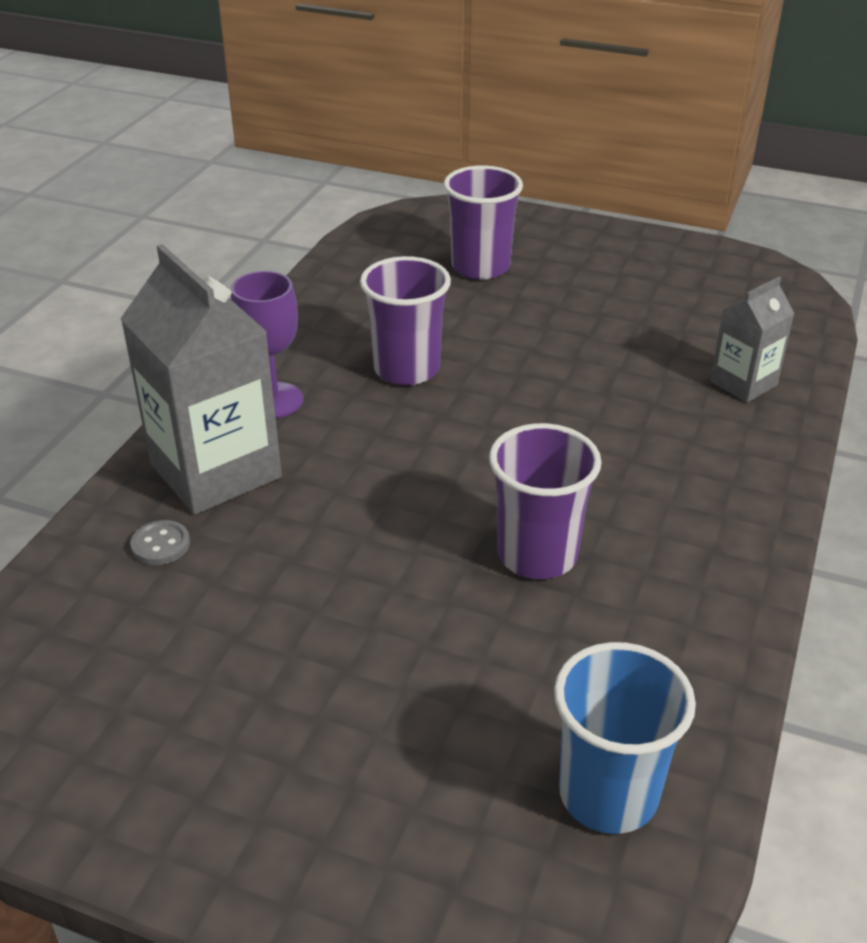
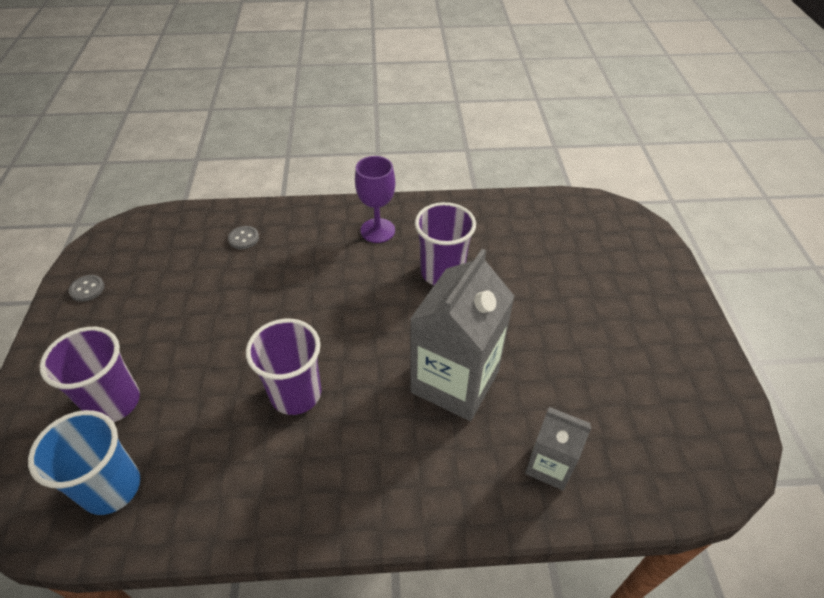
camera: 65 degrees right, 10 degrees up
(110, 788) = (87, 289): none -> grey button
(215, 471) = (307, 233): grey carton -> grey carton (455, 381)
(480, 267) = (584, 267): purple cup -> purple cup (114, 402)

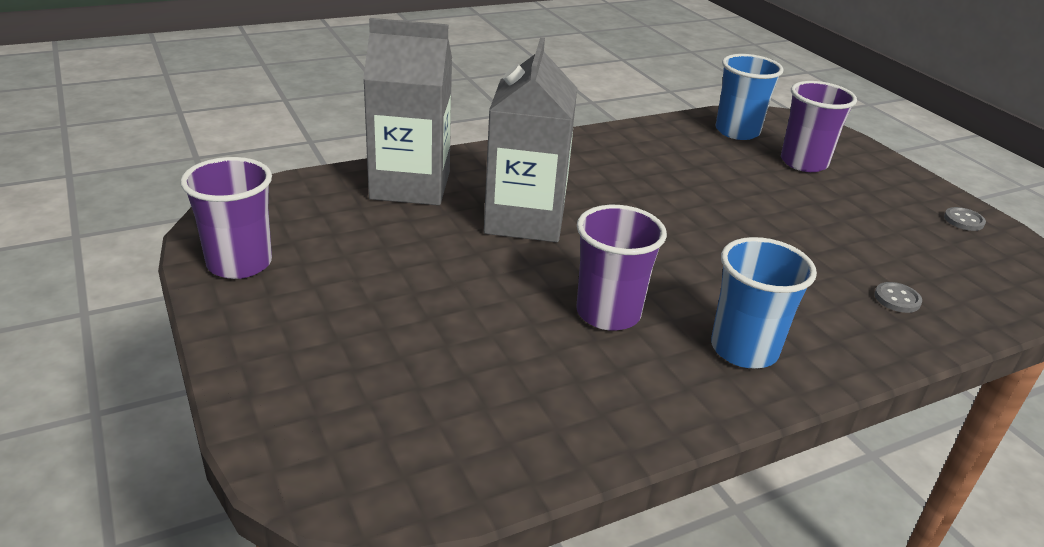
camera: 155 degrees right, 15 degrees down
(296, 394) = (666, 189): purple cup -> purple cup (239, 263)
(377, 230) = (744, 349): purple goblet -> blue cup
(549, 465) = (410, 185): grey carton -> grey carton, size x1.86

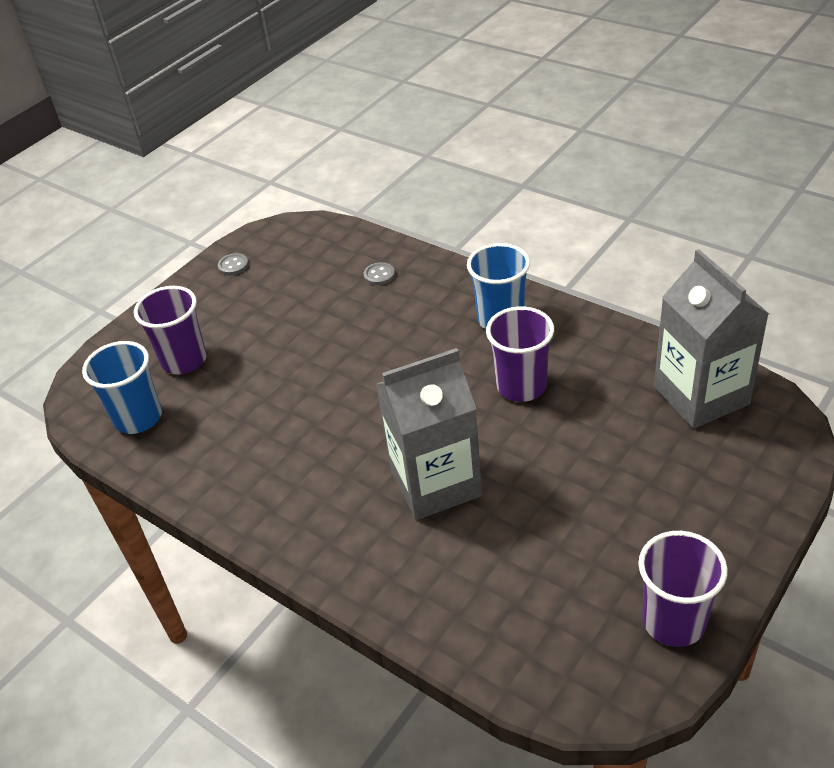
camera: 110 degrees left, 10 degrees up
(410, 185) = (445, 592): grey carton -> grey carton (701, 395)

